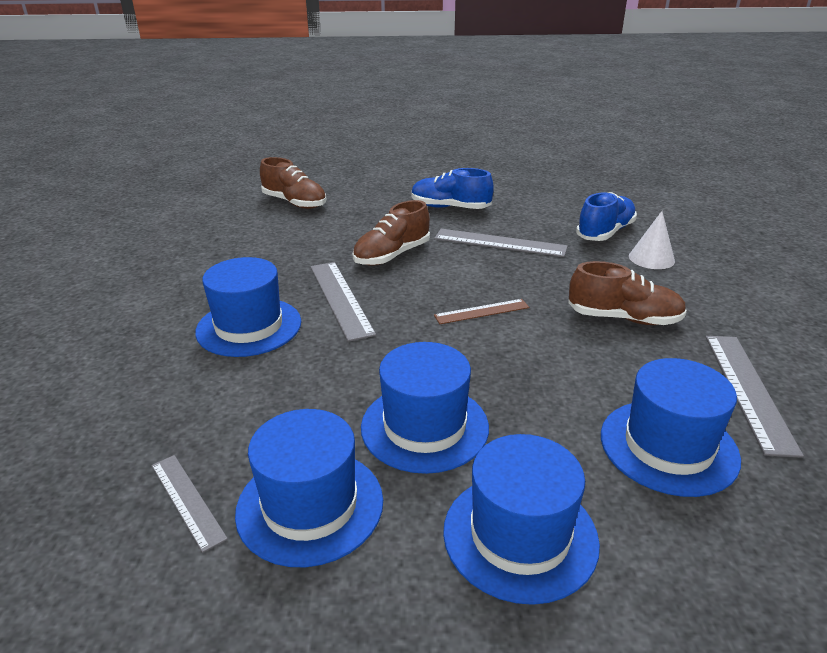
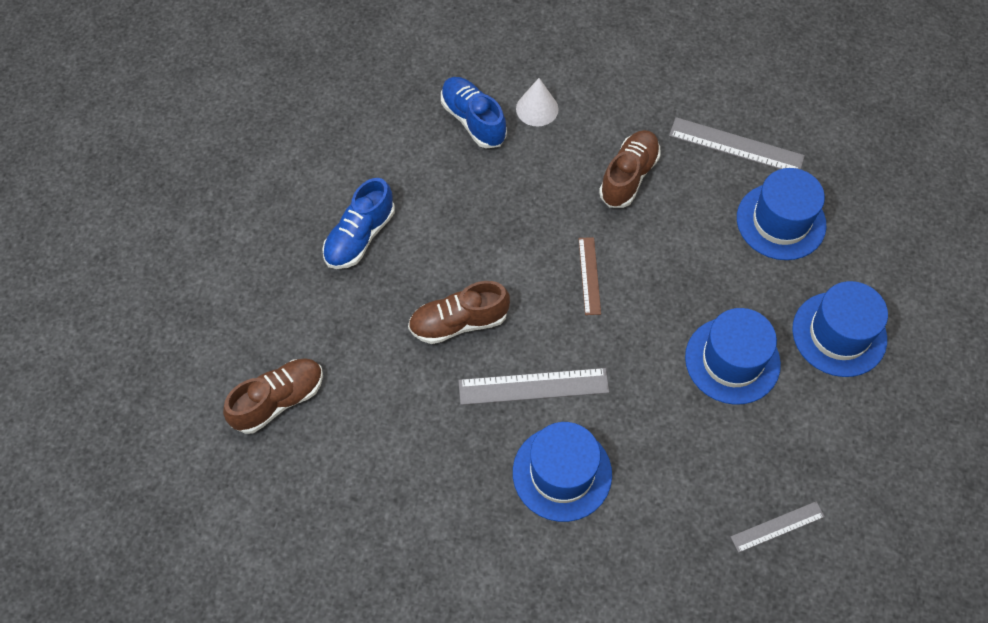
camera: 75 degrees left, 30 degrees up
(310, 505) = (795, 448): blue hat -> none
(392, 255) = (459, 322): brown shoe -> brown shoe turned 105 degrees clockwise
(500, 243) = (464, 218): grey ruler -> none

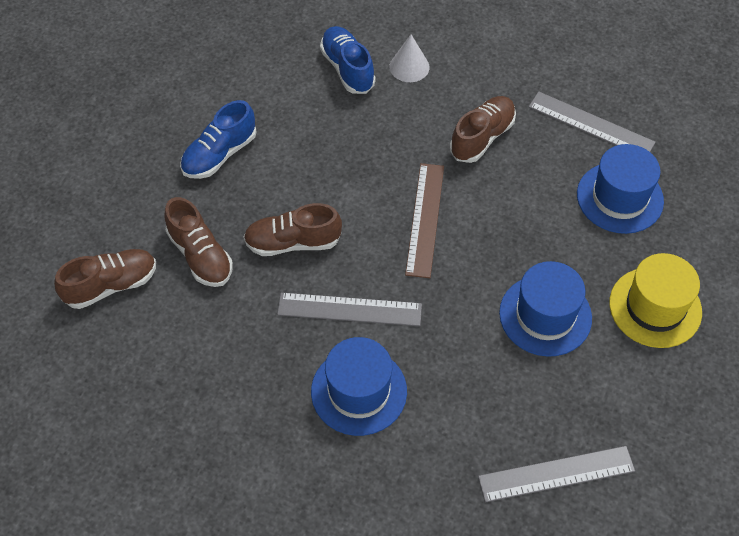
camera: 10 degrees right, 5 degrees down
(365, 352) = (200, 255): none -> brown shoe
(589, 275) = (425, 219): brown ruler -> brown ruler, size x1.62
(777, 526) = (556, 473): grey ruler -> grey ruler, size x1.62
(839, 334) = (655, 307): blue hat -> yellow hat

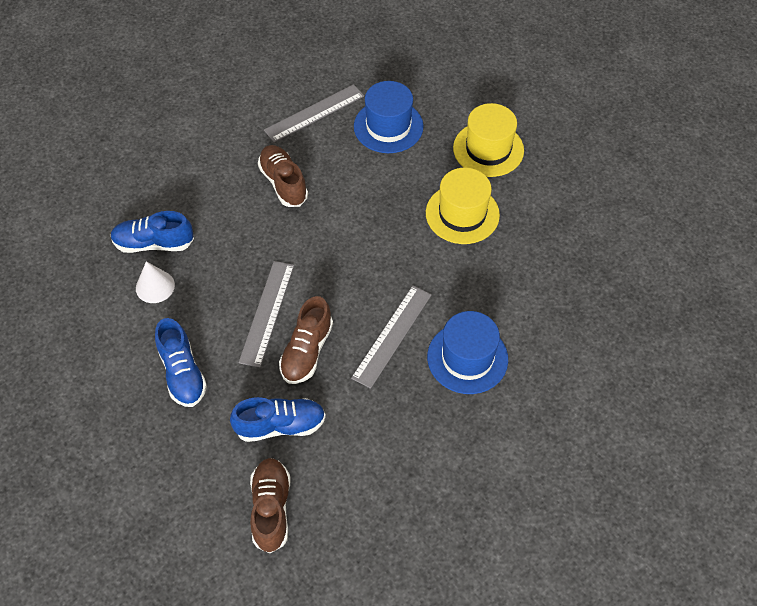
camera: 65 degrees left, 0 degrees up
(200, 255) = (280, 425): brown shoe -> blue shoe
(409, 67) = (182, 200): white cone -> white cone (155, 286)
(425, 219) = (337, 252): brown ruler -> none
(545, 315) = (462, 214): blue hat -> yellow hat
(556, 473) = (588, 263): grey ruler -> grey ruler (267, 313)

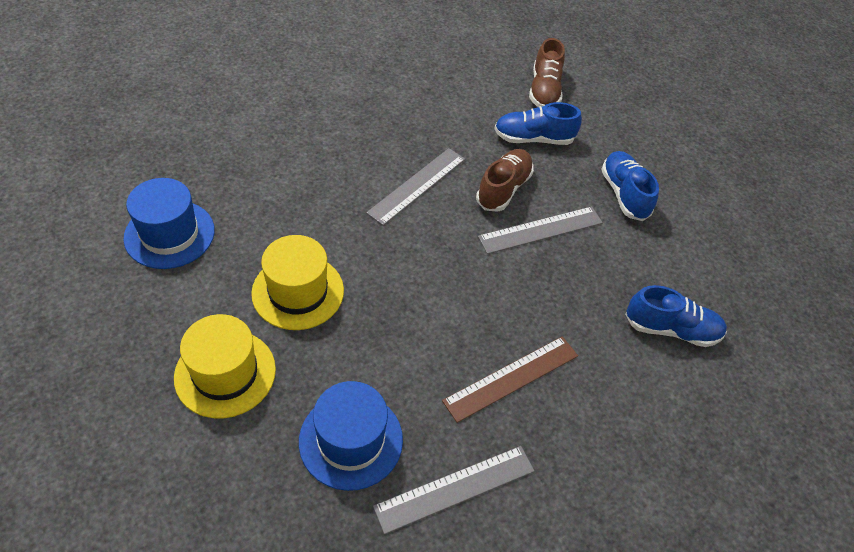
camera: 175 degrees left, 5 degrees down
(155, 286) = (662, 279): white cone -> none
(267, 313) = (541, 230): grey ruler -> grey ruler turned 45 degrees clockwise
(283, 183) = (511, 378): brown shoe -> brown ruler
(467, 358) = (350, 154): blue hat -> blue hat (169, 234)

